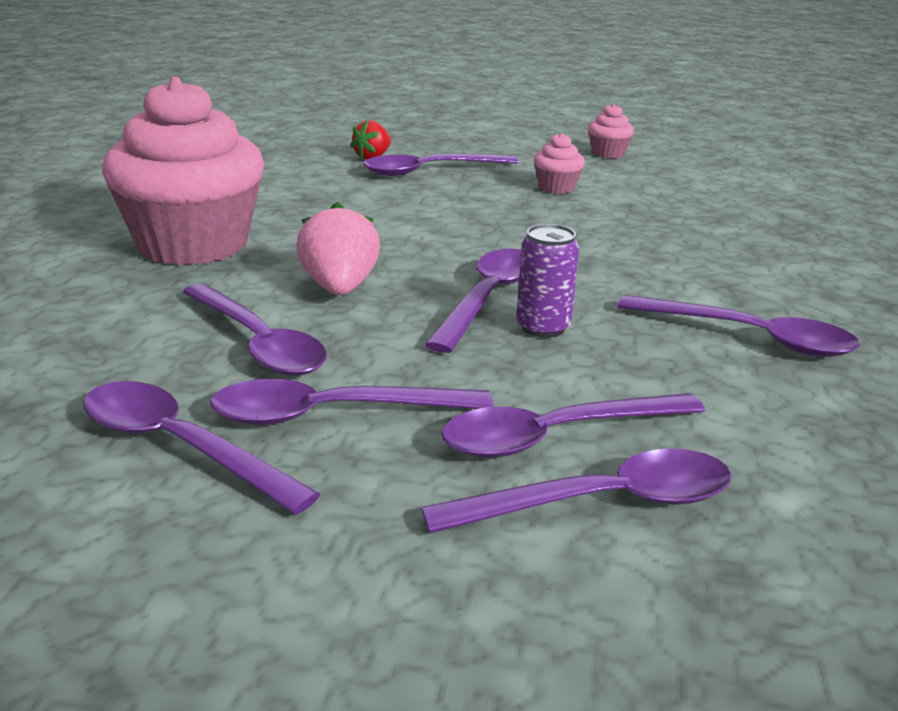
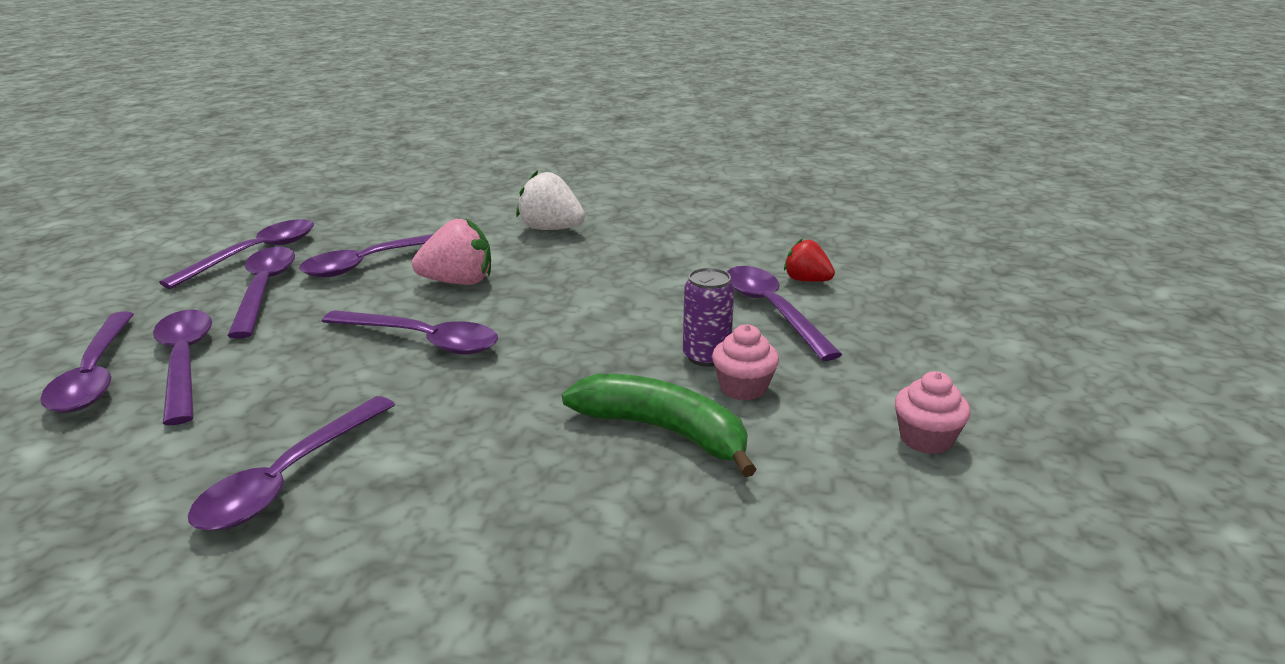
camera: 90 degrees right, 0 degrees up
(193, 244) = (551, 229): pink cupcake -> white strawberry
(543, 327) = (356, 364): purple can -> purple can (706, 356)
(623, 211) = (664, 431): none -> green banana

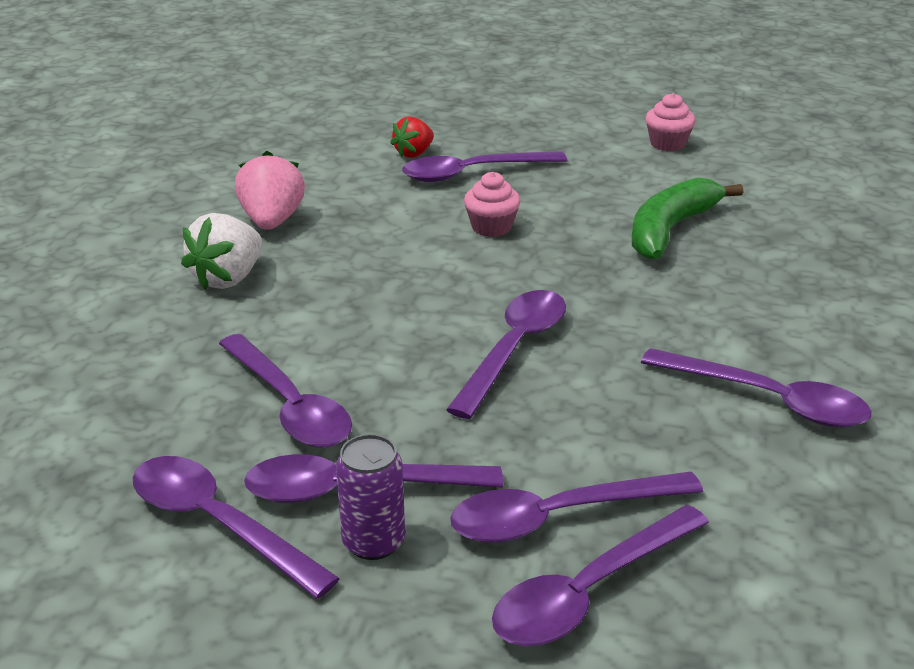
camera: 85 degrees left, 5 degrees up
(95, 375) = (589, 591): purple spoon -> purple spoon turned 150 degrees clockwise
(458, 282) = (369, 336): pink strawberry -> pink strawberry (272, 221)
(706, 356) = (554, 206): purple can -> purple can (373, 542)
(743, 388) = (604, 196): pink cupcake -> pink cupcake (491, 227)

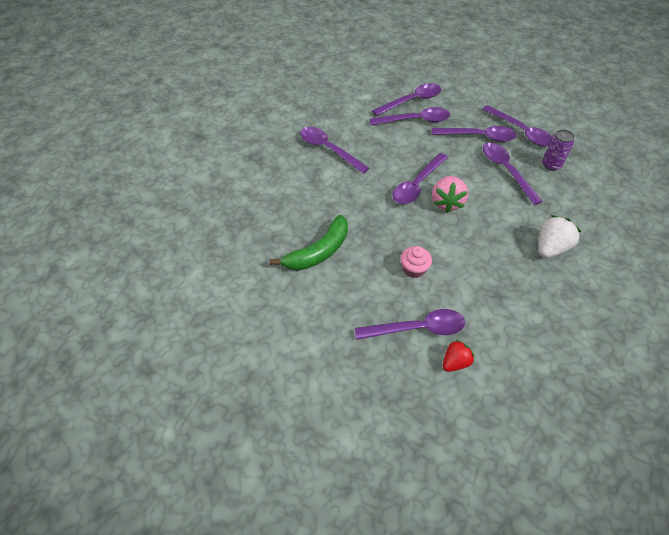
camera: 170 degrees left, 20 degrees up
(272, 221) = (539, 295): pink strawberry -> pink strawberry (446, 202)
(373, 542) = (472, 120): purple can -> purple can (551, 165)
(667, 144) = (277, 345): pink cupcake -> none

